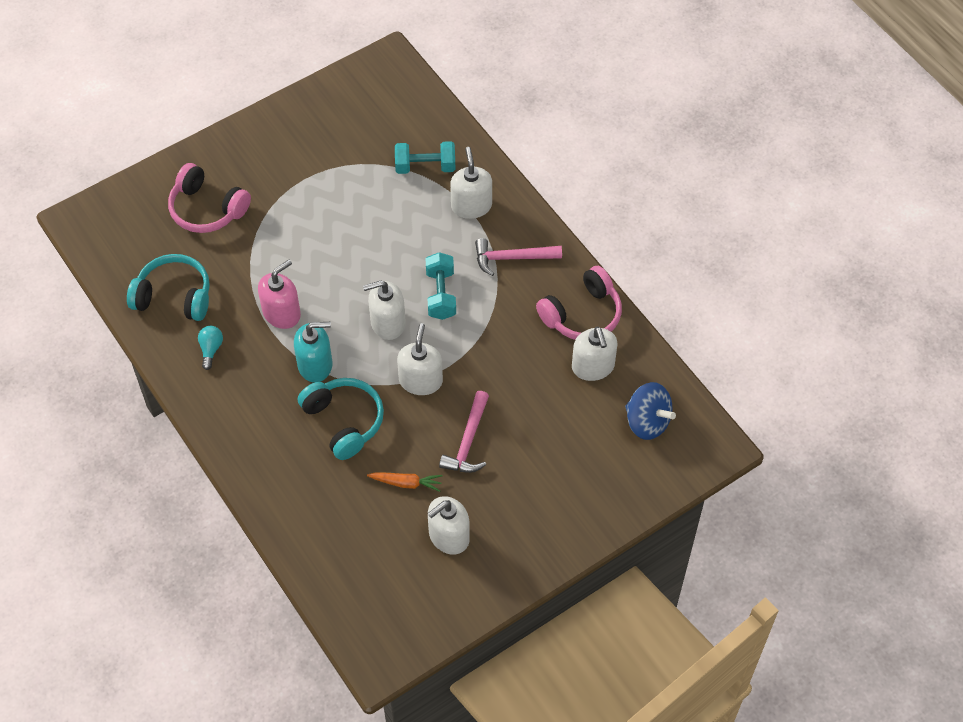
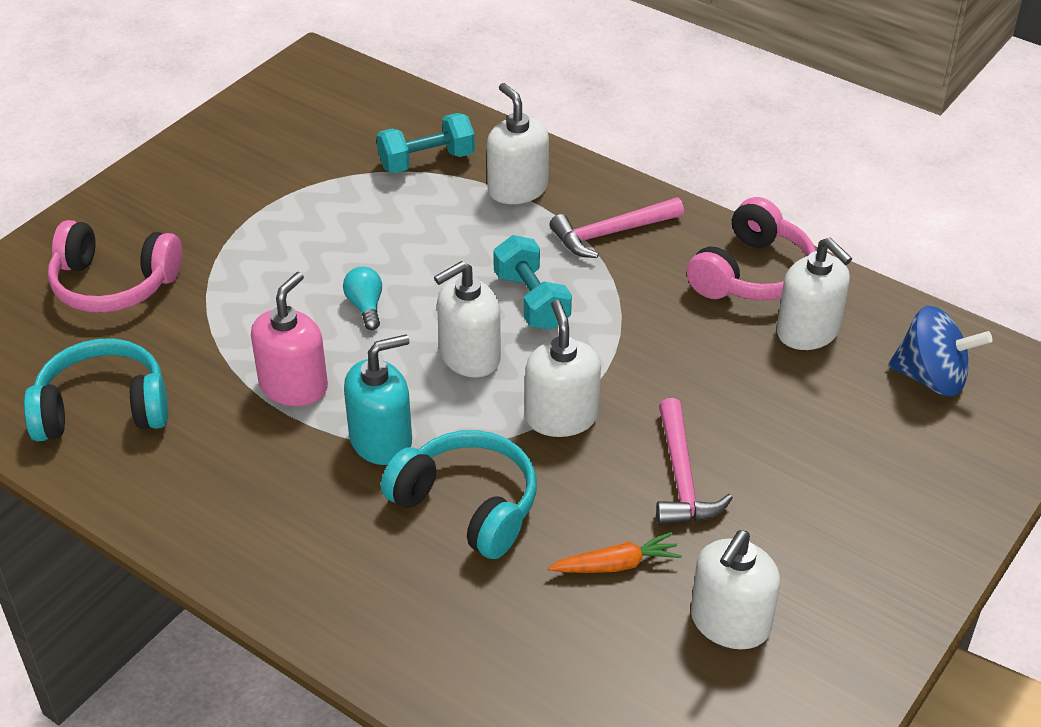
camera: 20 degrees left, 15 degrees down
(211, 349) = (195, 465): turquoise light bulb -> turquoise light bulb (365, 306)

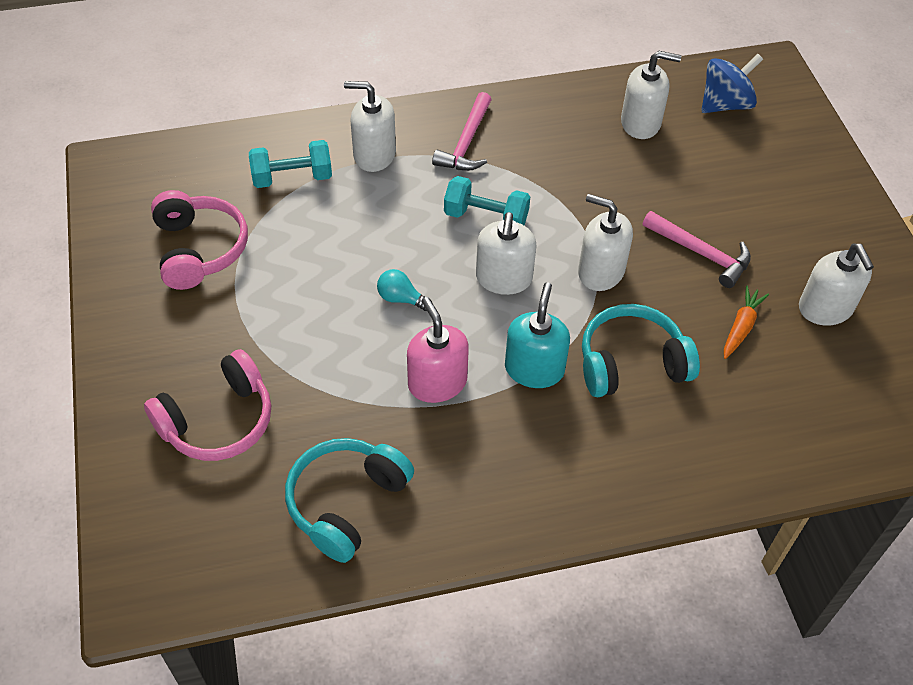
camera: 50 degrees left, 10 degrees up
(426, 161) = (292, 177): turquoise dumbbell -> turquoise dumbbell turned 60 degrees clockwise
(752, 274) = (570, 111): pink headphones -> pink headphones (199, 249)

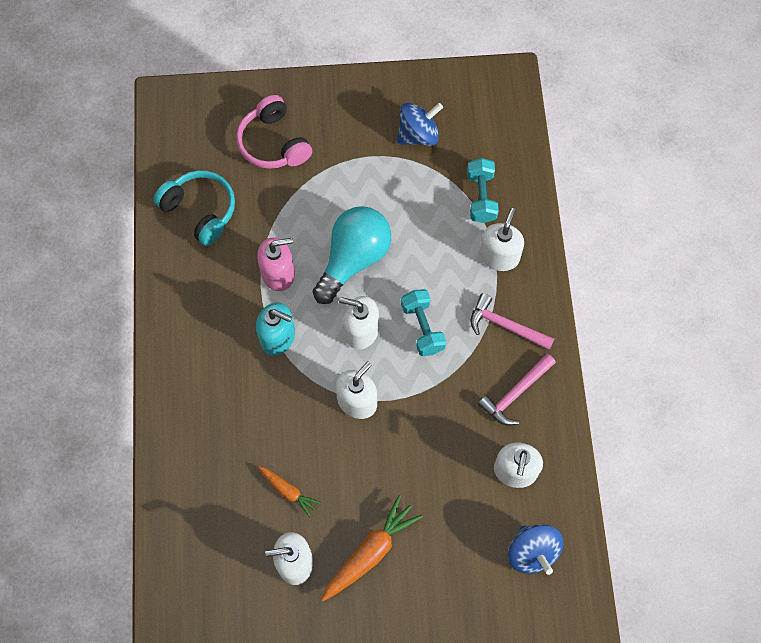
camera: 100 degrees right, 15 degrees up
(199, 249) = (418, 135): pink headphones -> blue spinning top
(401, 298) = (353, 259): turquoise light bulb -> turquoise light bulb, size x2.49
(486, 217) = (422, 328): turquoise dumbbell -> turquoise dumbbell turned 45 degrees counterclockwise
(631, 363) = (270, 403): turquoise headphones -> none
(700, 253) = (364, 481): pink hammer -> pink hammer (516, 393)
(782, 238) = (370, 552): none -> orange carrot

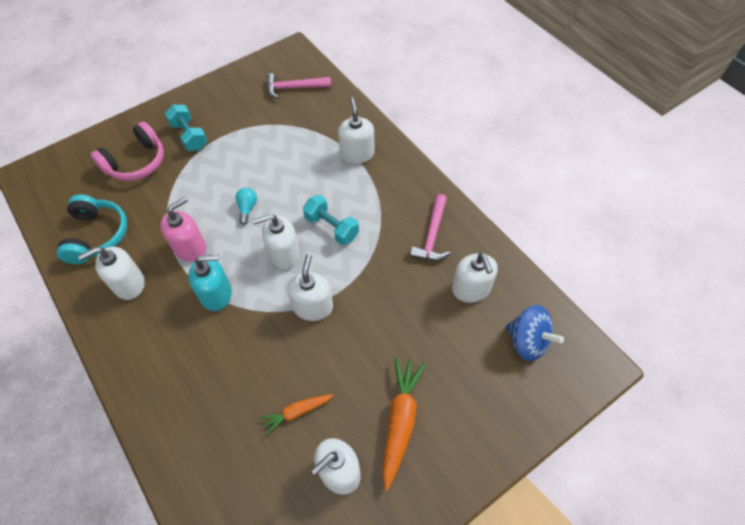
camera: 30 degrees left, 10 degrees down
(200, 210) = (97, 235): turquoise headphones -> turquoise headphones turned 75 degrees clockwise
(206, 281) = (129, 284): none -> white soap dispenser
(273, 143) = (136, 162): pink headphones -> pink headphones turned 75 degrees counterclockwise
(288, 491) = (297, 412): orange carrot -> orange carrot turned 150 degrees clockwise
(353, 259) = (247, 208): turquoise light bulb -> turquoise light bulb, size x0.40
(418, 135) = (248, 109): blue spinning top -> none
(481, 197) = (319, 125): turquoise dumbbell -> turquoise dumbbell (189, 136)
(506, 326) = (393, 195): pink hammer -> pink hammer (294, 88)

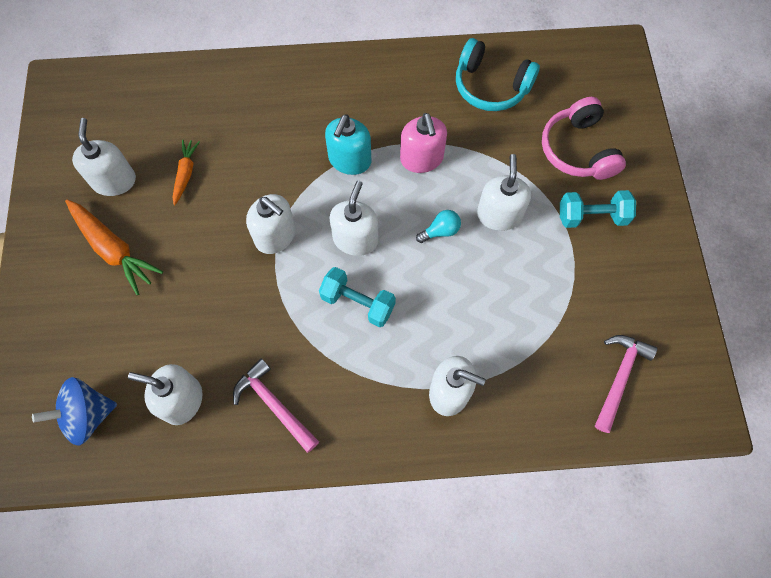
camera: 120 degrees right, 10 degrees up
(129, 284) = (412, 95): white soap dispenser -> white soap dispenser (499, 215)
(247, 208) = (440, 231): turquoise light bulb -> turquoise light bulb turned 60 degrees counterclockwise
(332, 227) = (358, 303): turquoise dumbbell -> turquoise dumbbell turned 45 degrees clockwise

